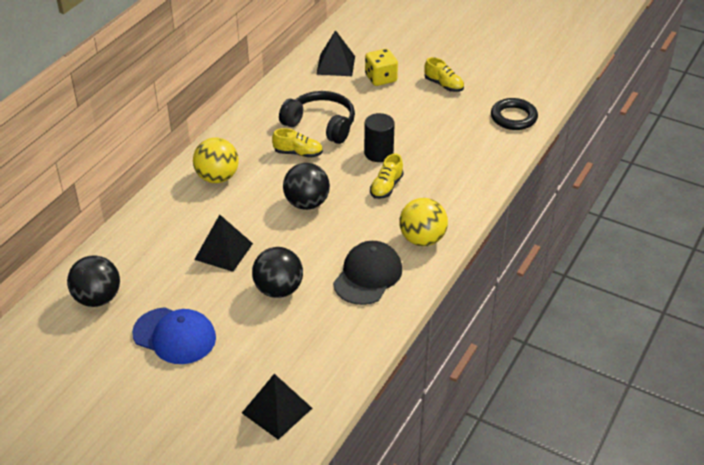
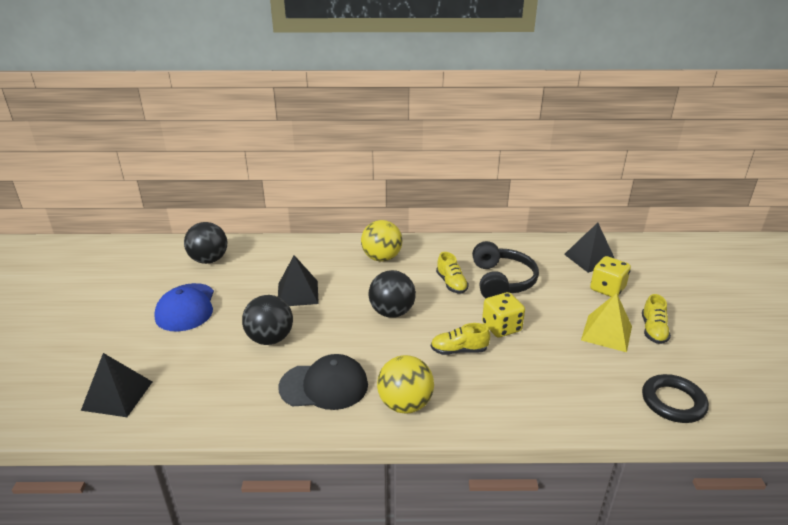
camera: 60 degrees right, 10 degrees down
(378, 153) = (501, 327): black cylinder -> yellow dice
(428, 107) = (606, 333): none -> yellow pyramid

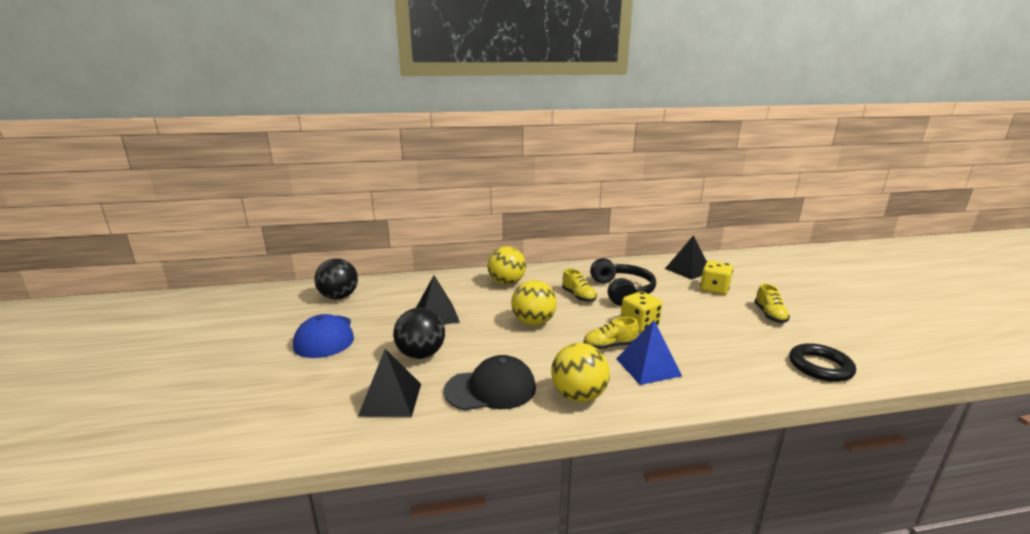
camera: 10 degrees left, 10 degrees down
(117, 395) = (264, 423): black pyramid -> black pyramid (390, 399)
(392, 312) = (533, 322): black ball -> yellow ball
(488, 380) = (648, 367): none -> blue pyramid
(606, 333) = (732, 320): yellow pyramid -> none

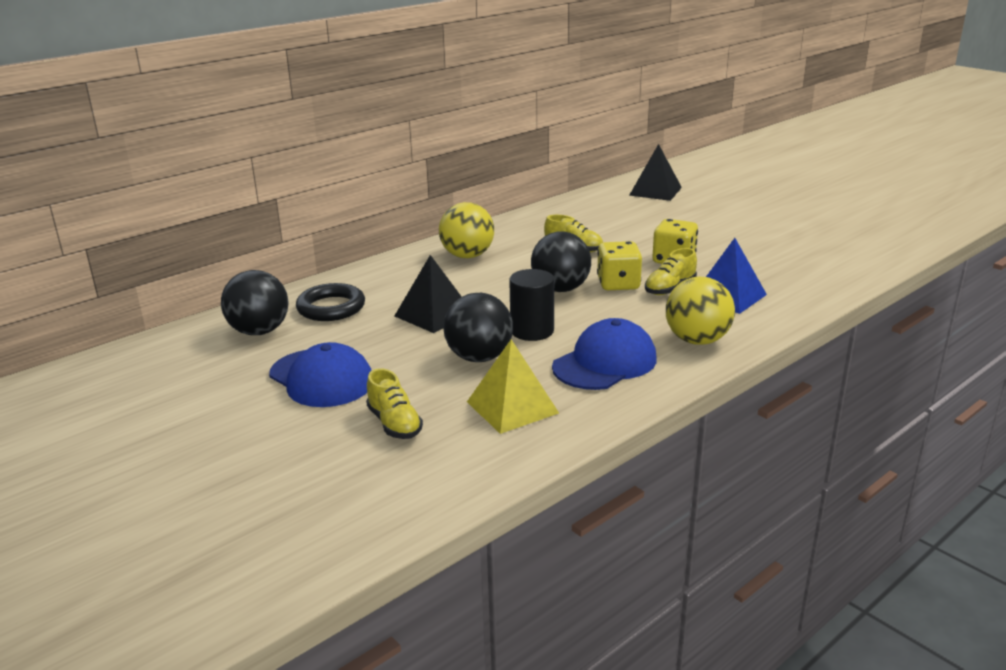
camera: 30 degrees left, 5 degrees up
(390, 399) = (512, 407): black pyramid -> yellow pyramid
(476, 347) = (532, 331): none -> black cylinder
(491, 389) = (605, 363): black cap -> blue cap
(533, 322) = (560, 289): yellow ball -> black ball
(622, 291) = (614, 231): black headphones -> none
(714, 289) = (704, 205): yellow dice -> yellow dice (618, 284)
(769, 315) = (782, 218): yellow shoe -> yellow shoe (394, 424)
(820, 366) = (867, 252): black ring -> black ring (331, 308)

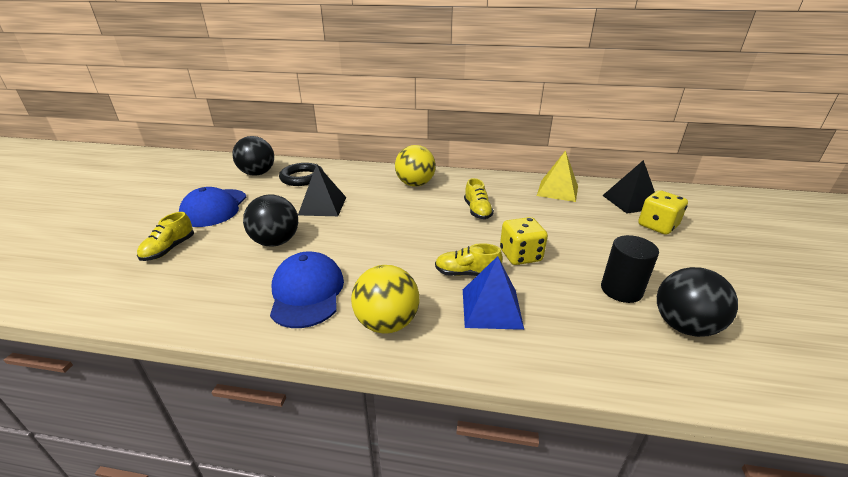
camera: 50 degrees right, 5 degrees up
(512, 407) = (212, 281): yellow pyramid -> yellow pyramid (557, 190)
(532, 331) = (331, 245): black cylinder -> black cylinder (621, 290)
(560, 289) = (407, 230): black ball -> black ball (684, 326)
(605, 363) = (307, 293): blue cap -> blue cap turned 105 degrees counterclockwise
(618, 284) = (444, 248): yellow dice -> yellow dice (657, 226)

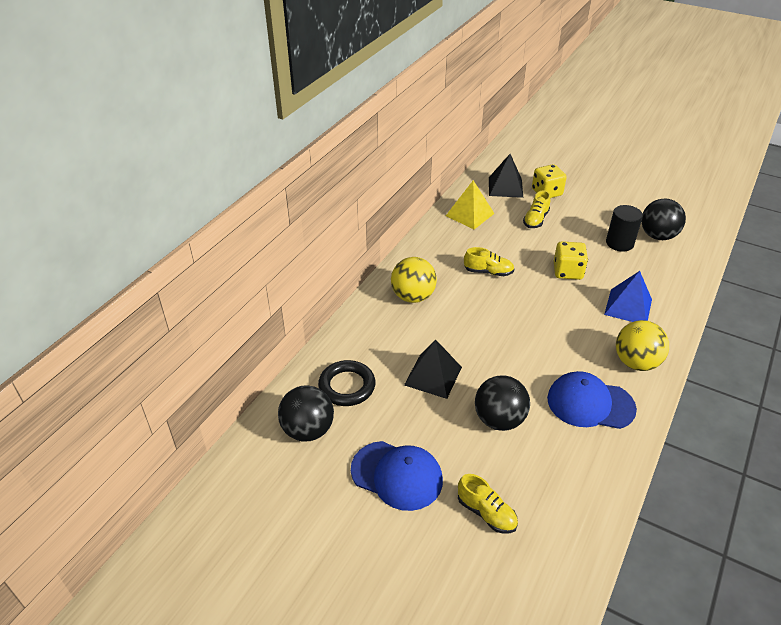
camera: 70 degrees left, 10 degrees up
(466, 273) = (584, 306): yellow shoe -> yellow shoe (535, 220)

